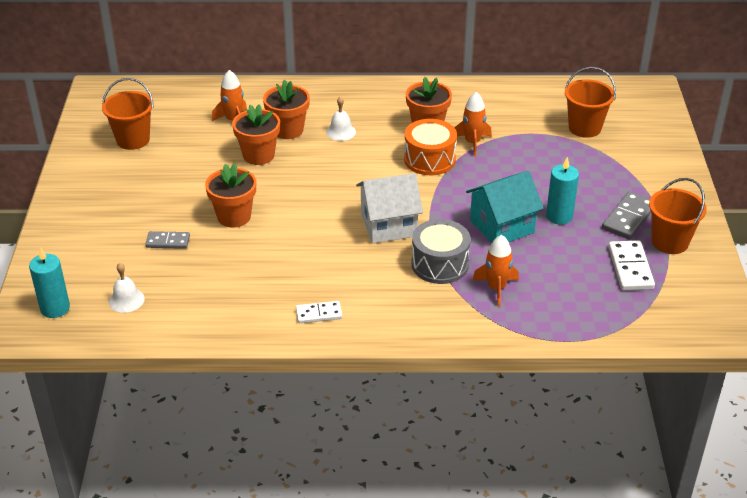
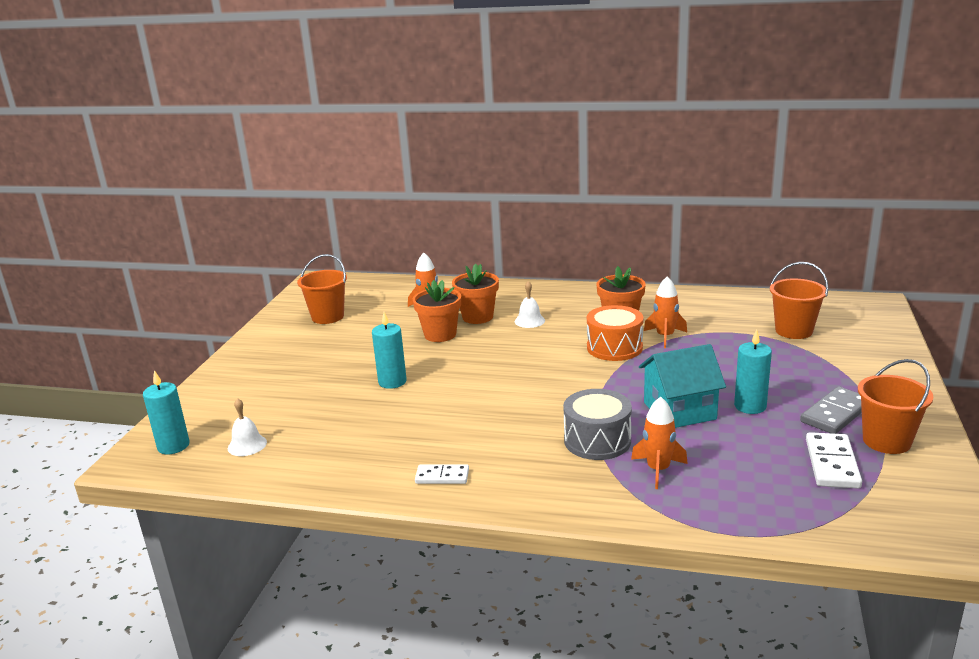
camera: 15 degrees right, 15 degrees down
(168, 242) = (316, 398): grey domino -> none
(234, 216) = (392, 382): orange flower pot -> turquoise candle
(388, 225) = (551, 400): white house -> none

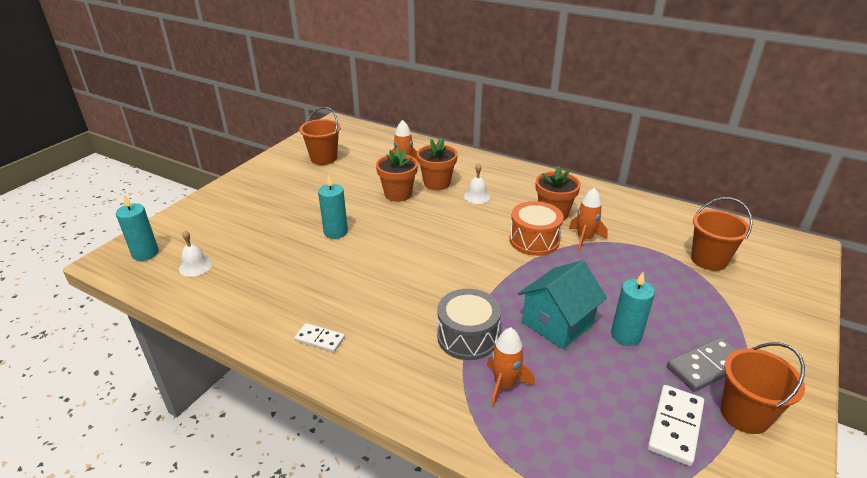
camera: 15 degrees right, 10 degrees up
(679, 411) = (557, 323): turquoise house -> turquoise house turned 45 degrees counterclockwise

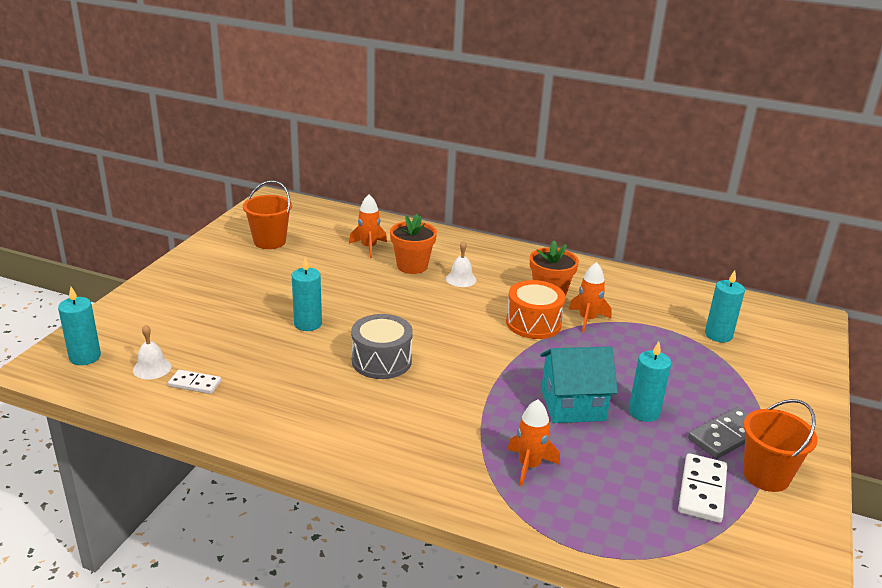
camera: 10 degrees left, 5 degrees down
(319, 339) = (321, 435): white domino -> white domino (195, 384)
(398, 194) = (370, 280): orange flower pot -> none
(467, 337) = (481, 423): grey drum -> grey drum (381, 361)
(557, 323) = (572, 405): turquoise house -> turquoise house turned 45 degrees clockwise
(709, 260) = (718, 335): orange bucket -> turquoise candle

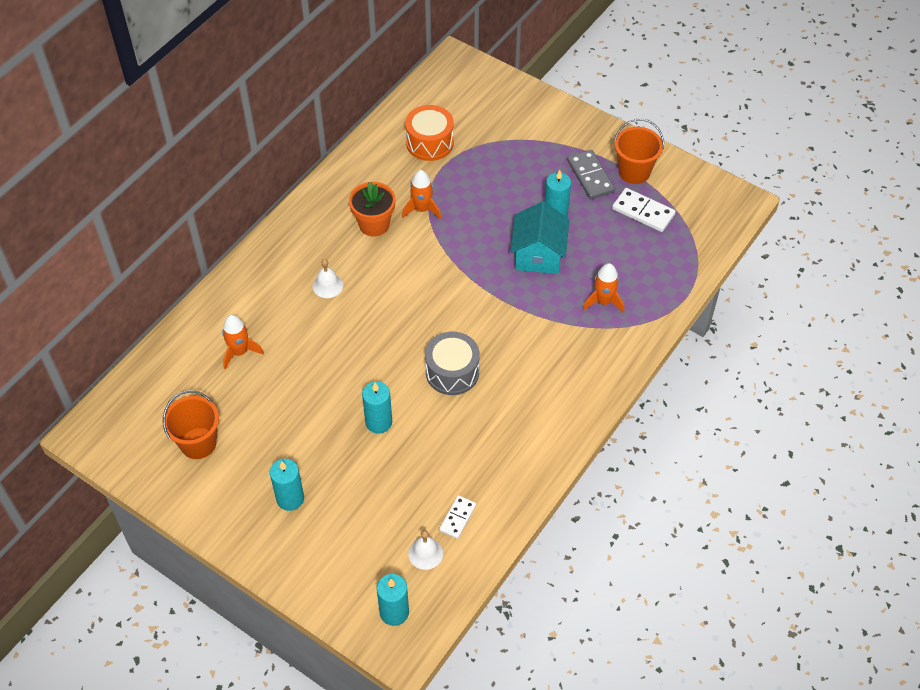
camera: 75 degrees left, 25 degrees up
(412, 266) = (291, 320): orange flower pot -> none
(533, 323) = (418, 249): orange drum -> orange drum (429, 143)
(718, 335) = (465, 130): turquoise candle -> turquoise candle (290, 498)

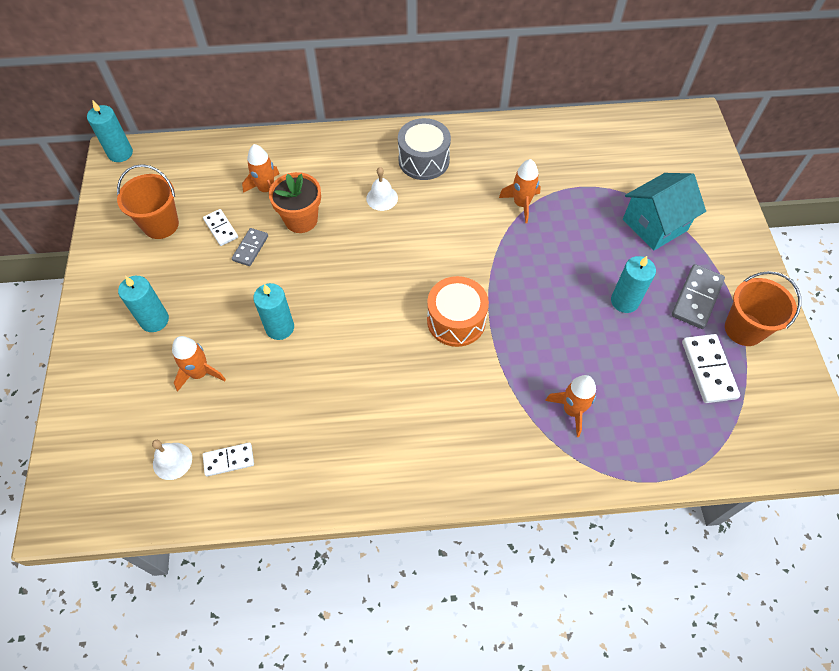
camera: 50 degrees right, 5 degrees up
(246, 405) = (221, 228): none -> white domino
(286, 397) = (250, 248): none -> grey domino
(368, 495) = (200, 373): none -> orange rocket
(374, 224) = (472, 184): orange flower pot -> orange flower pot (301, 220)
(394, 612) = (93, 480): turquoise candle -> turquoise candle (120, 153)
(429, 143) = (593, 161): orange drum -> orange drum (456, 320)
(452, 372) = (378, 344): grey drum -> grey drum (424, 160)
(538, 255) = (566, 320): turquoise house -> turquoise house (654, 225)

